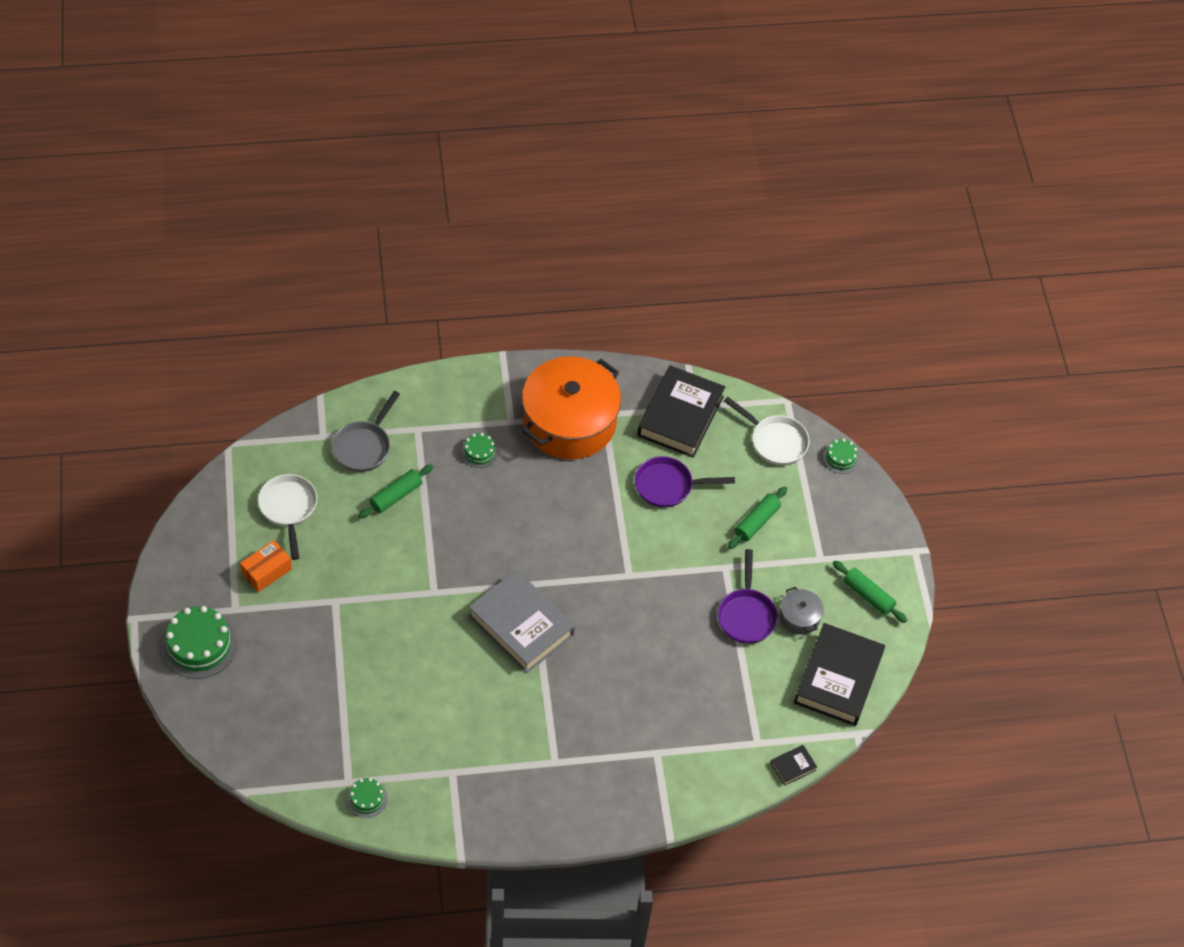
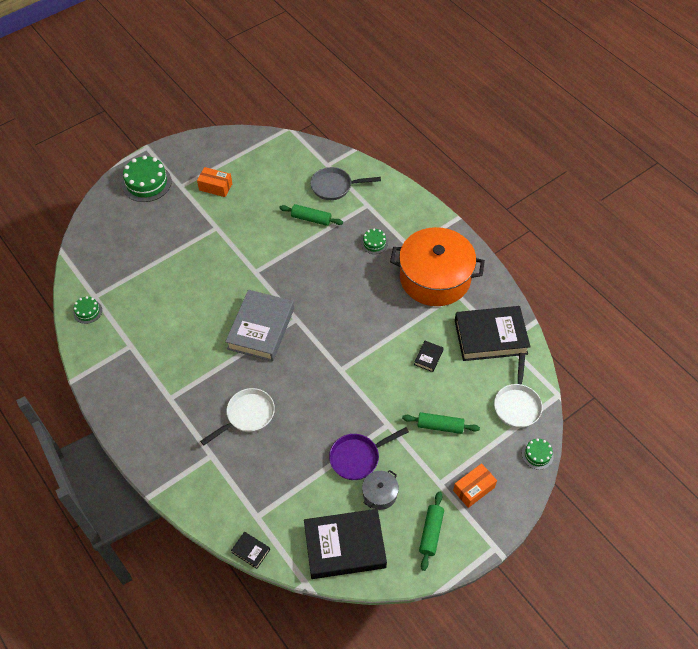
camera: 65 degrees right, 0 degrees up
(288, 509) = (265, 175): white pan -> white pan (247, 415)
(668, 486) = (428, 357): purple pan -> black book
(844, 533) = (473, 489): none -> orange box

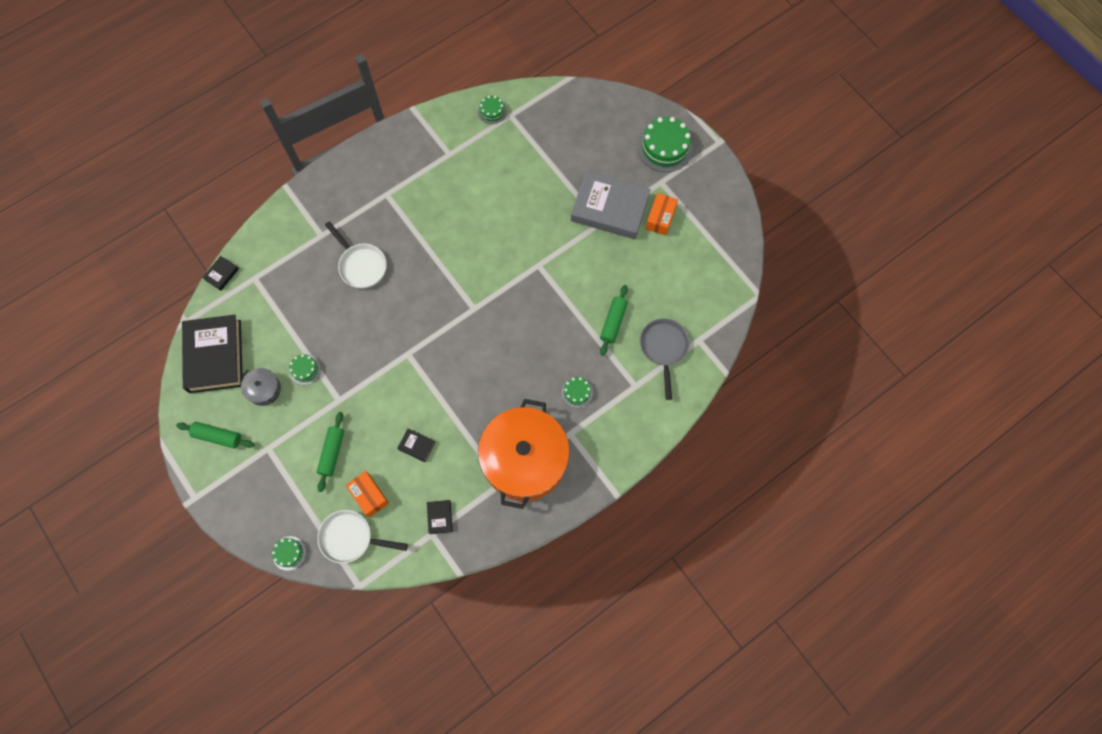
camera: 90 degrees right, 15 degrees up
(261, 329) = (463, 274): grey book -> grey book (609, 209)
(358, 457) = (305, 370): purple pan -> green cake
(473, 489) = (258, 482): orange box -> orange box (369, 496)
(490, 337) = (440, 517): black book -> black book, size x0.41

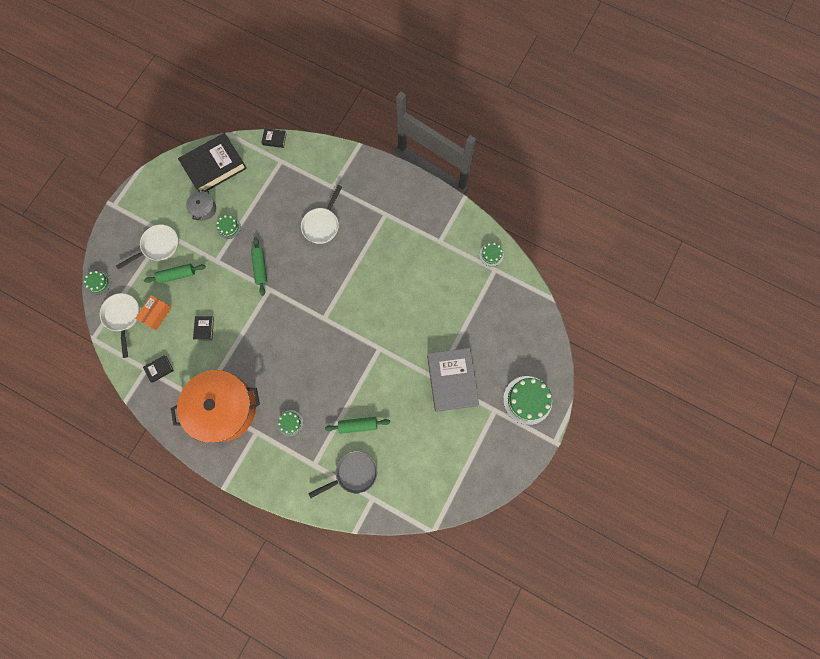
camera: 65 degrees right, 5 degrees up
(218, 436) = (160, 197): green rolling pin -> green rolling pin (260, 268)
(282, 462) = (158, 246): none -> white pan
(660, 218) = (463, 423): orange box -> none

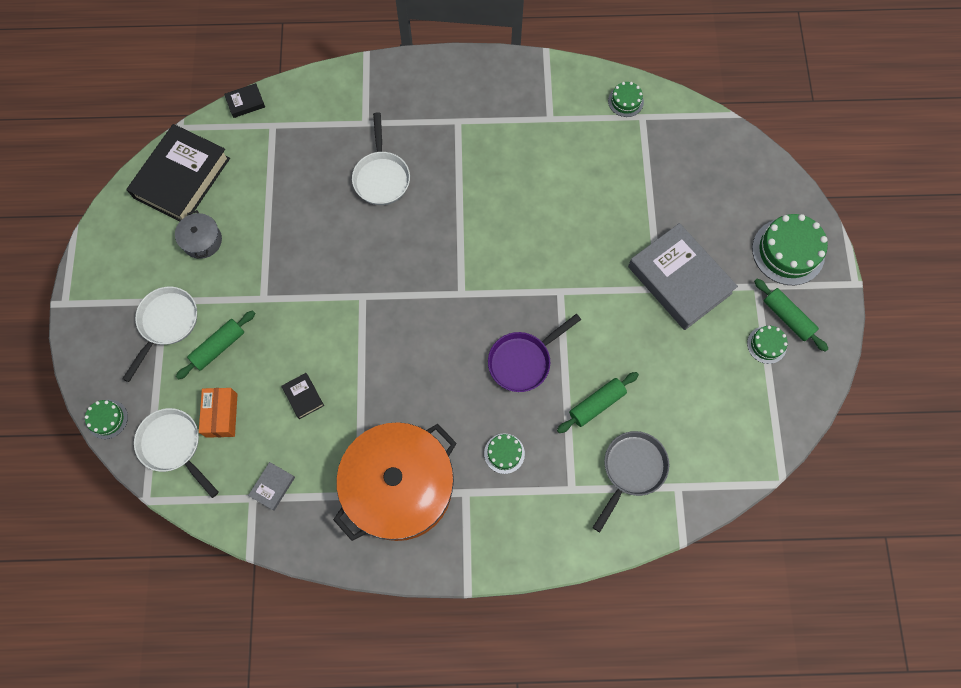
camera: 30 degrees left, 5 degrees down
(159, 369) = (273, 487): black book -> grey book
(228, 227) = (253, 246): green cake -> green cake (766, 345)
(260, 268) = (332, 275): green rolling pin -> green rolling pin (787, 317)
(333, 377) = (523, 361): none -> purple pan

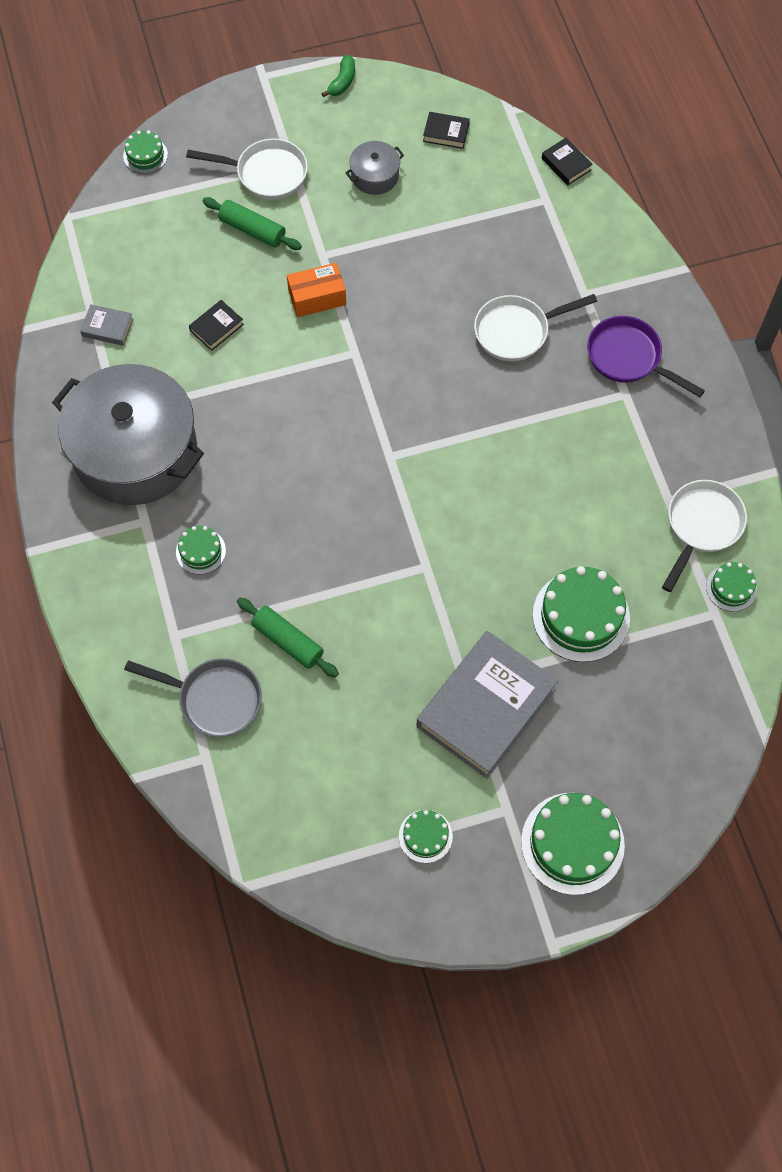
camera: 75 degrees right, 5 degrees down
(98, 242) = (342, 82): none -> green banana
(173, 446) = (131, 223): white pan -> white pan (701, 526)
(182, 178) = (446, 133): black book -> black book, size x0.41
(221, 415) = (175, 256): orange box -> orange box (317, 297)
(399, 487) = (135, 451): orange pot -> grey pot
(523, 361) = (321, 545): purple pan -> purple pan (628, 358)
(624, 199) = (581, 616): none -> green cake
(787, 317) = (473, 857): green rolling pin -> none

